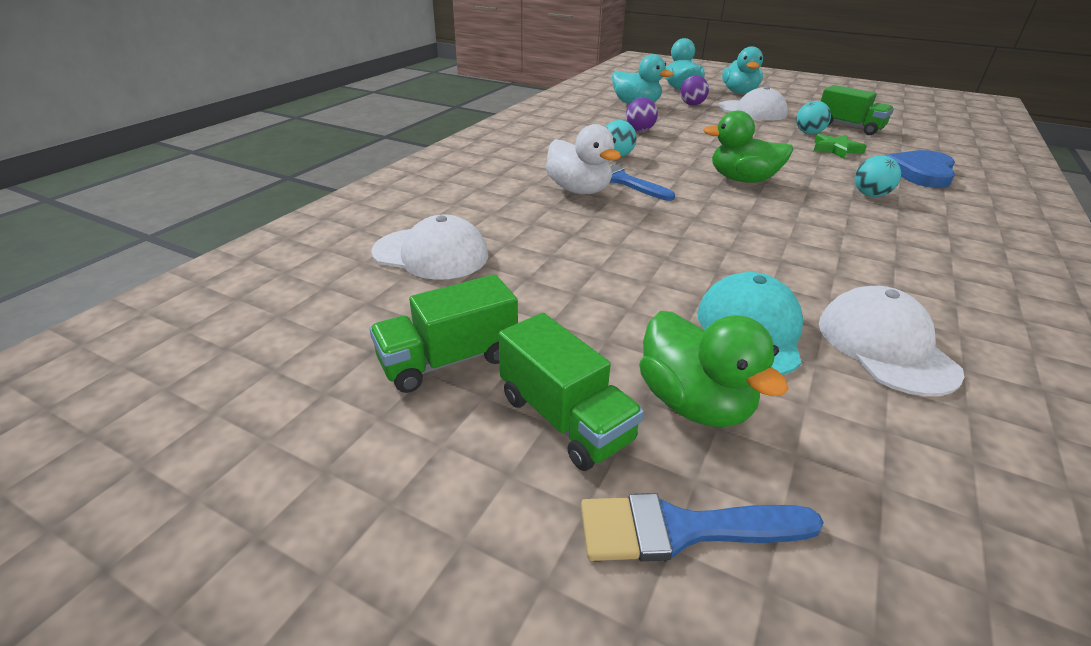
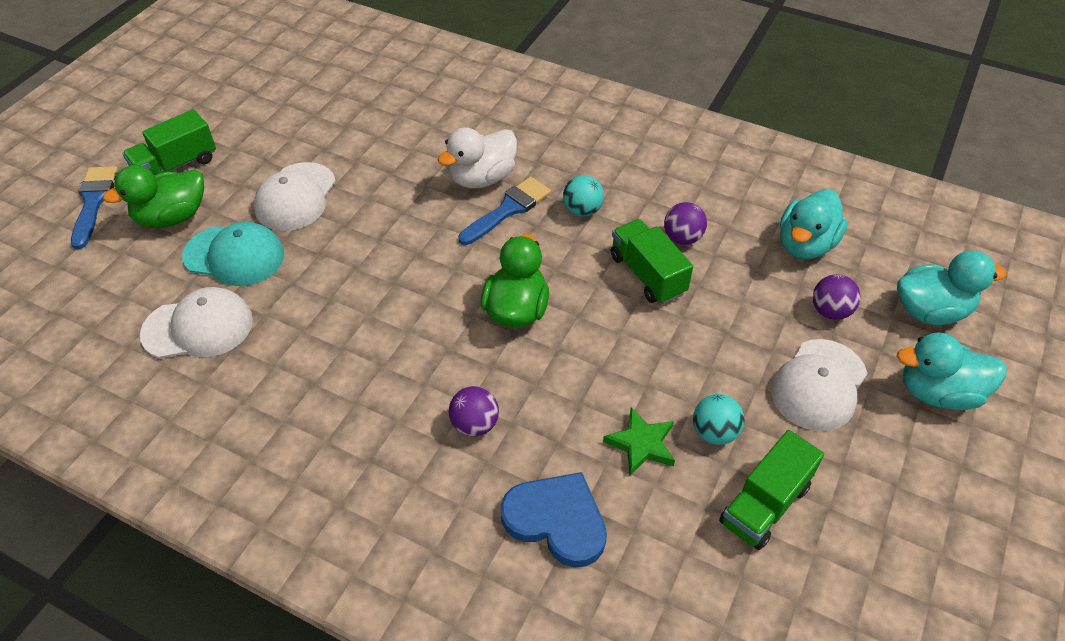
camera: 90 degrees right, 15 degrees up
(431, 254) = (364, 101): white cap -> white cap (295, 197)
(449, 360) = (237, 121): green truck -> green truck (647, 275)
(870, 195) = (475, 424): turquoise ball -> purple ball

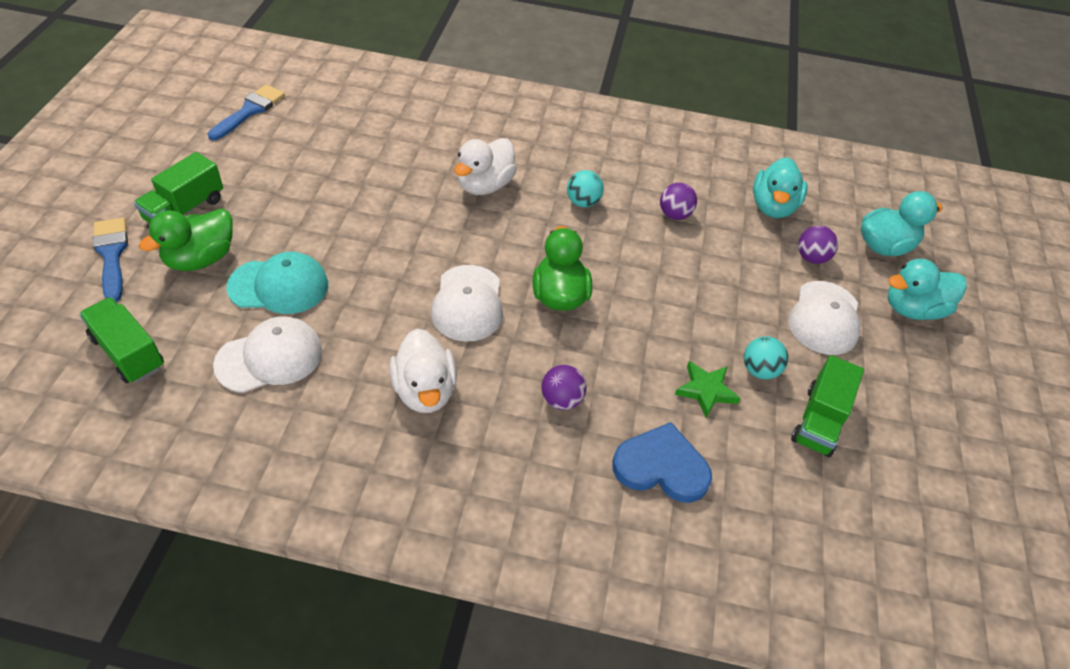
camera: 20 degrees left, 0 degrees up
(295, 197) = (317, 224): white cap -> white cap (467, 303)
(336, 388) = (425, 390): none -> white duck
(508, 209) = (518, 210): blue brush -> blue brush (249, 111)
(647, 275) = (657, 249): green truck -> green truck (128, 352)

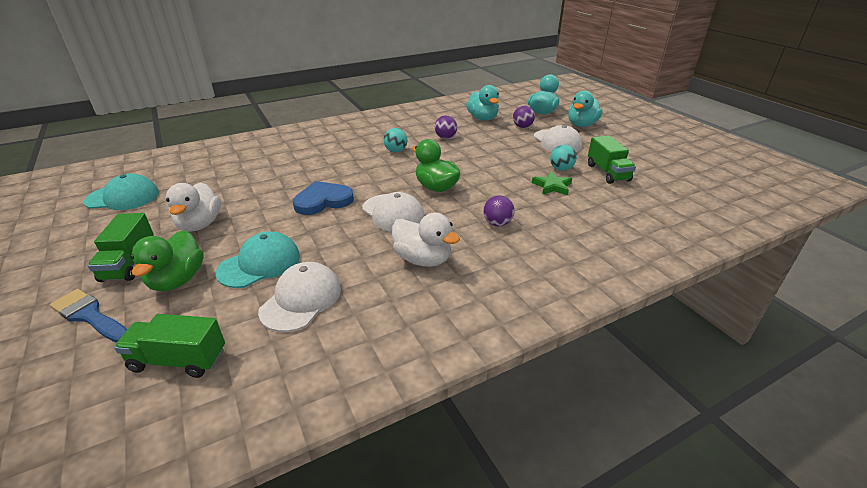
camera: 35 degrees left, 15 degrees down
(249, 111) = (123, 197): blue brush -> turquoise cap
(485, 185) = (333, 166): white duck -> white duck (200, 224)
(661, 467) = (578, 221): blue heart -> blue heart (323, 201)

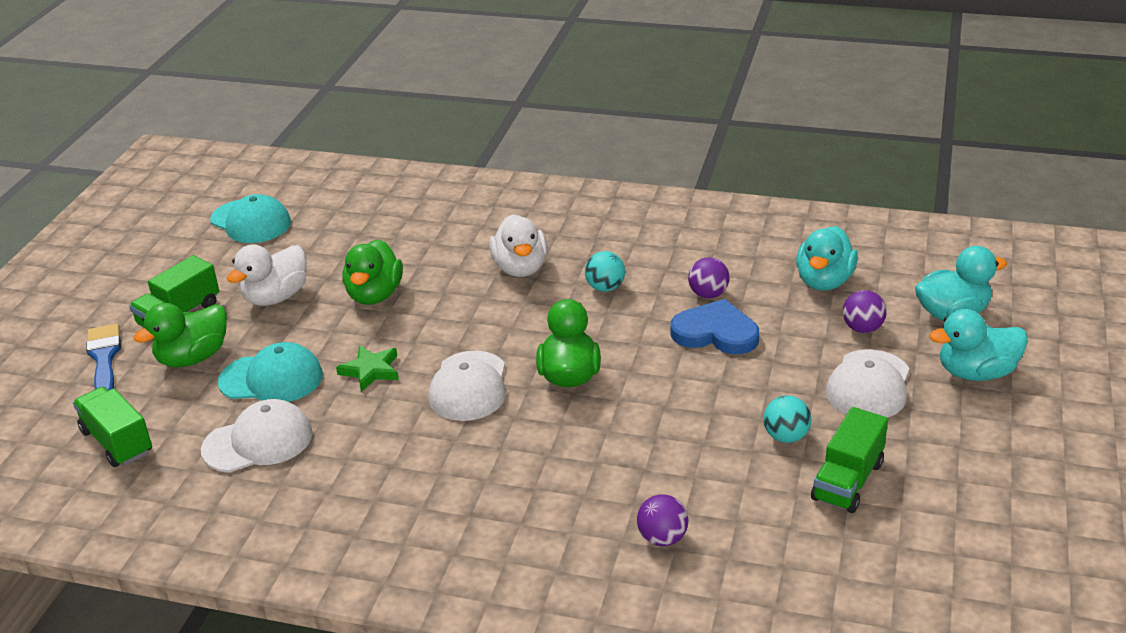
camera: 45 degrees right, 0 degrees up
(270, 198) = (374, 295): none -> green duck
(323, 201) = (420, 327): blue heart -> blue heart (715, 332)
(423, 259) = (416, 465): white duck -> white duck (520, 268)
(497, 223) = (561, 469): purple ball -> purple ball (662, 538)
(552, 186) = (722, 457): green star -> green star (371, 371)

